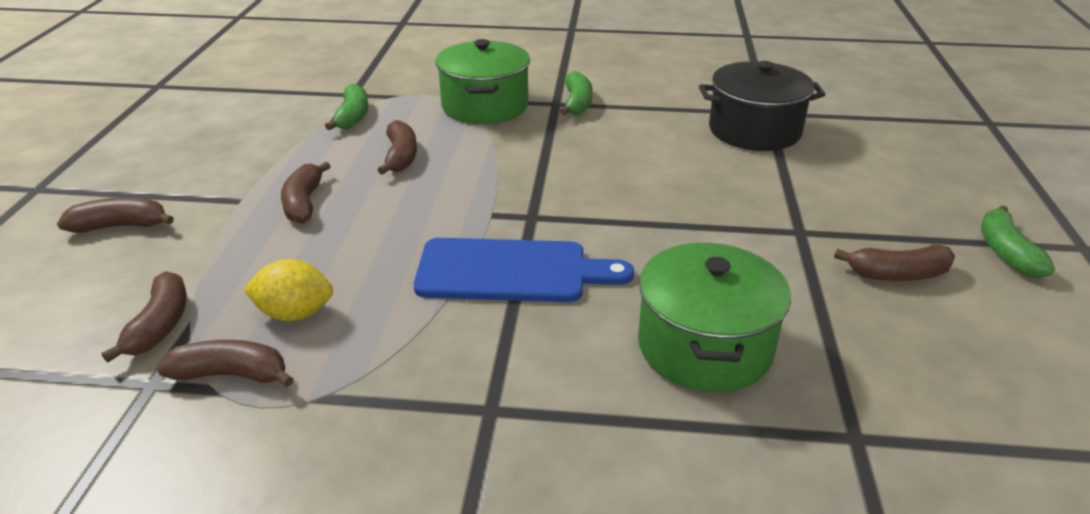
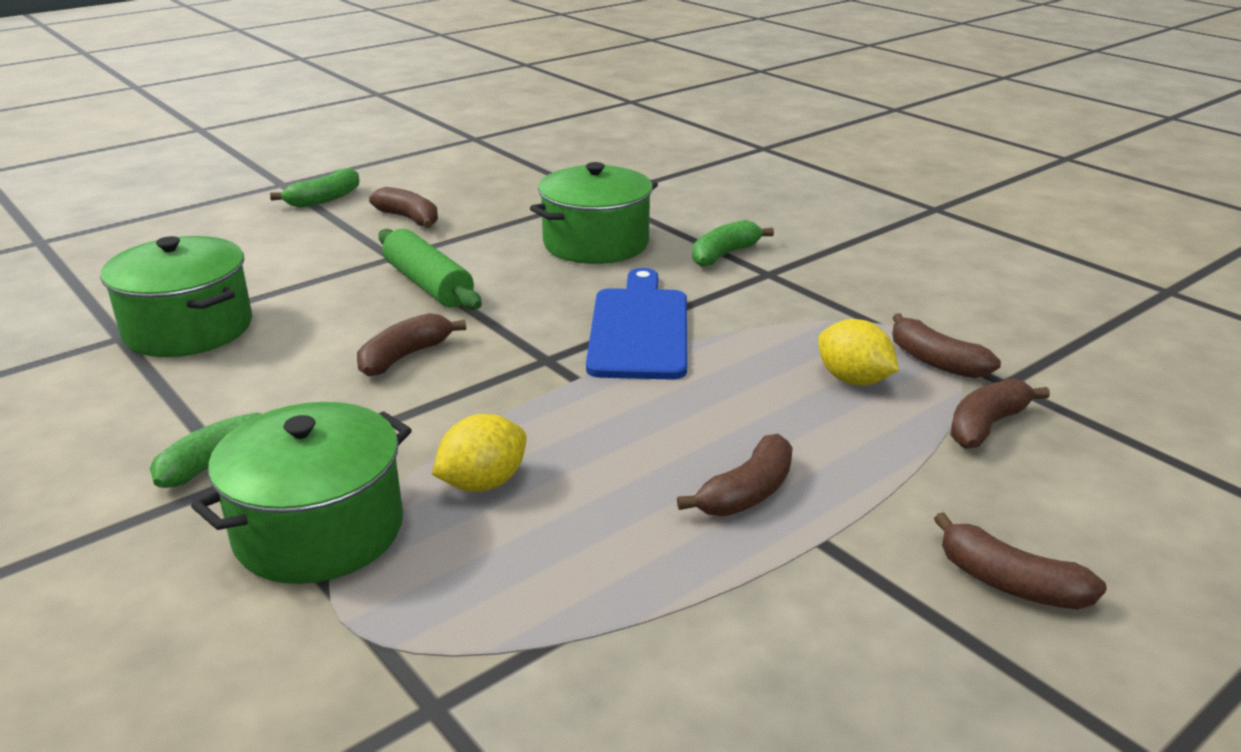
camera: 135 degrees left, 5 degrees down
(353, 117) = (512, 632): green banana -> green banana (724, 254)
(401, 157) = (557, 501): brown banana -> brown banana (405, 356)
(448, 147) = (483, 483): none -> yellow lemon
(511, 271) = (639, 329): blue cutting board -> blue cutting board turned 45 degrees clockwise
(719, 224) = (428, 285): none -> green rolling pin
(754, 130) = (188, 329): black pot -> green pot

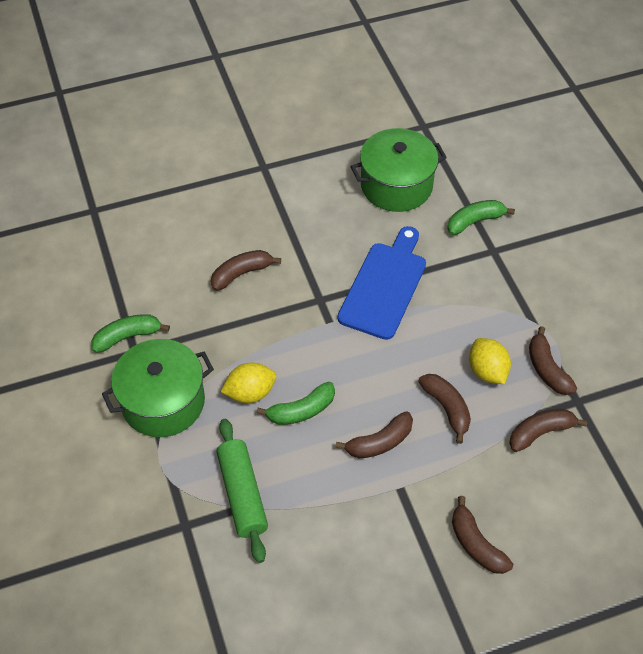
camera: 20 degrees right, 25 degrees up
(188, 329) = (130, 212): green pot -> none
(324, 199) = (238, 83): green banana -> green banana (301, 411)
(409, 218) = (286, 123): brown banana -> brown banana (447, 408)
(428, 285) = (275, 204): green rolling pin -> green rolling pin (242, 494)

